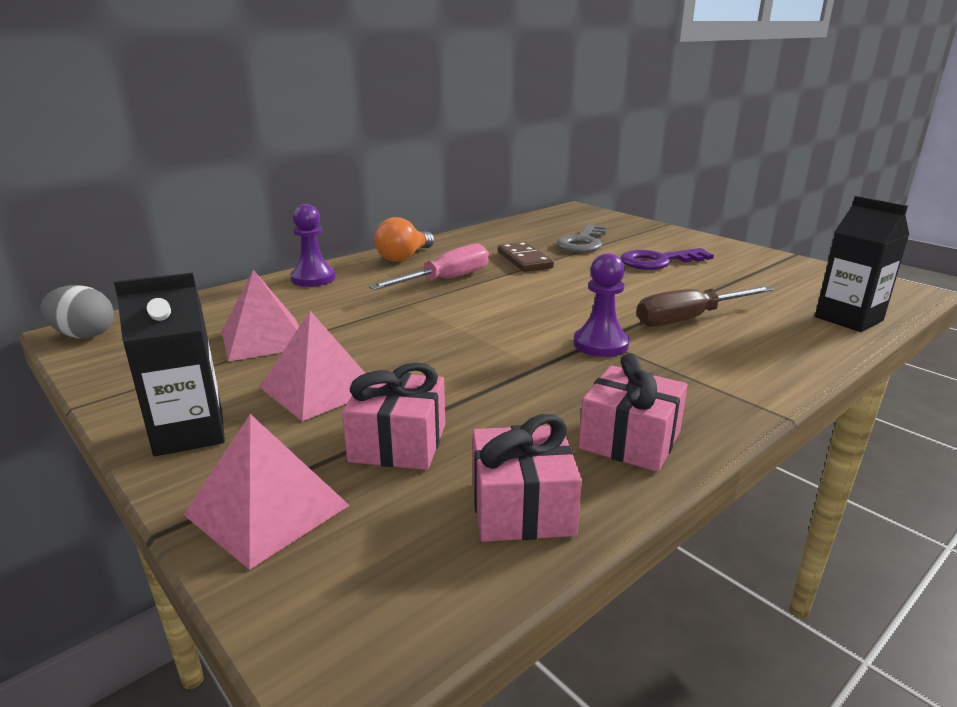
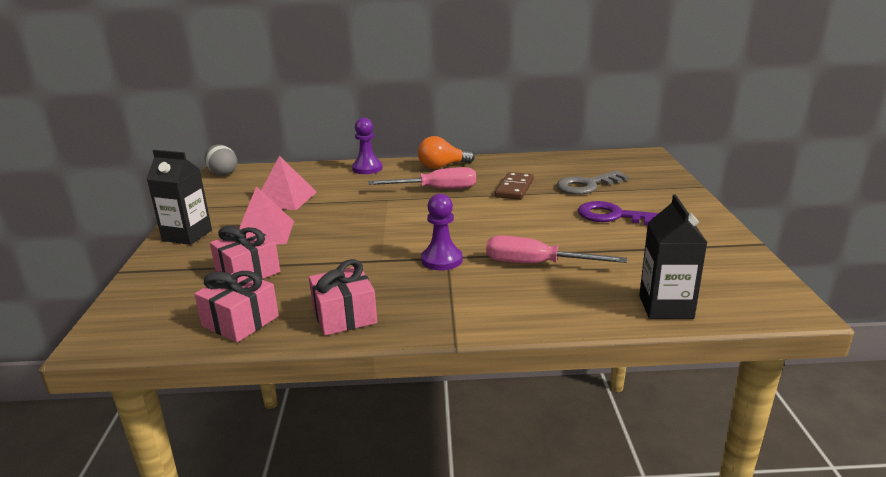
camera: 40 degrees right, 0 degrees up
(267, 509) = (160, 278): pink pyramid -> none
(690, 319) = (536, 264): brown screwdriver -> pink screwdriver

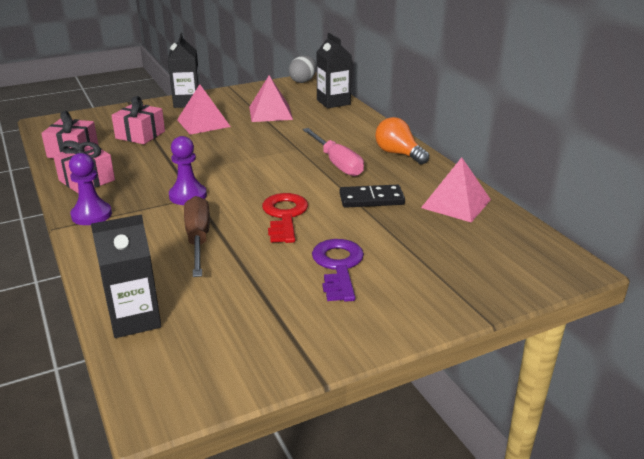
camera: 65 degrees right, 5 degrees up
(299, 170) = (333, 102): none -> black carton
(367, 168) = (361, 124): purple pawn -> purple pawn (91, 215)
(514, 188) = (371, 199): brown domino -> black domino
(518, 223) = (284, 215): none -> red key
(536, 264) = (198, 239): pink screwdriver -> brown screwdriver
(543, 165) = (456, 203): none -> pink pyramid
(586, 185) = (416, 238): grey key -> none

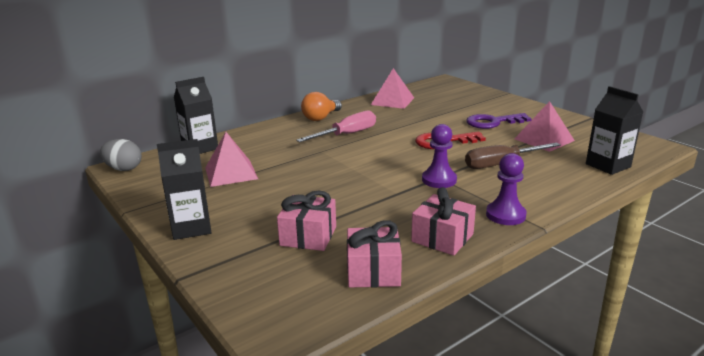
camera: 100 degrees left, 5 degrees down
(203, 123) = (264, 204): pink pyramid -> pink pyramid (544, 139)
(371, 199) = (401, 120): black domino -> none

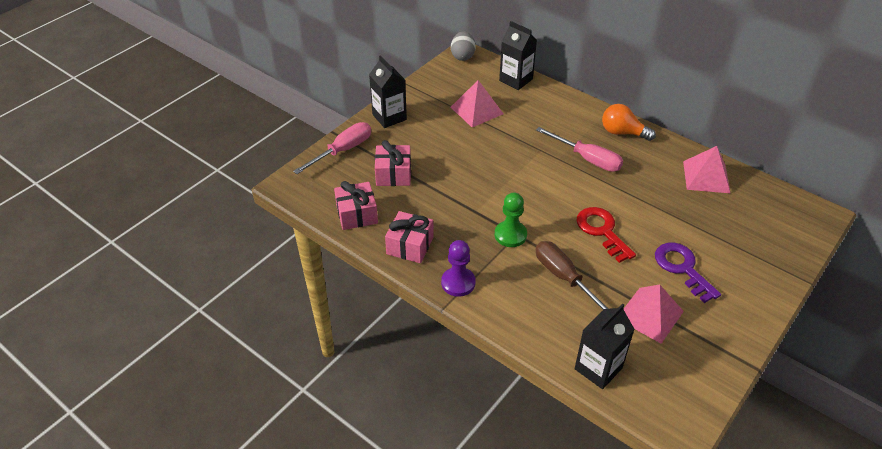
camera: 75 degrees right, 20 degrees up
(232, 272) = (342, 151): none -> pink screwdriver
(439, 180) = (510, 235): purple pawn -> green pawn

